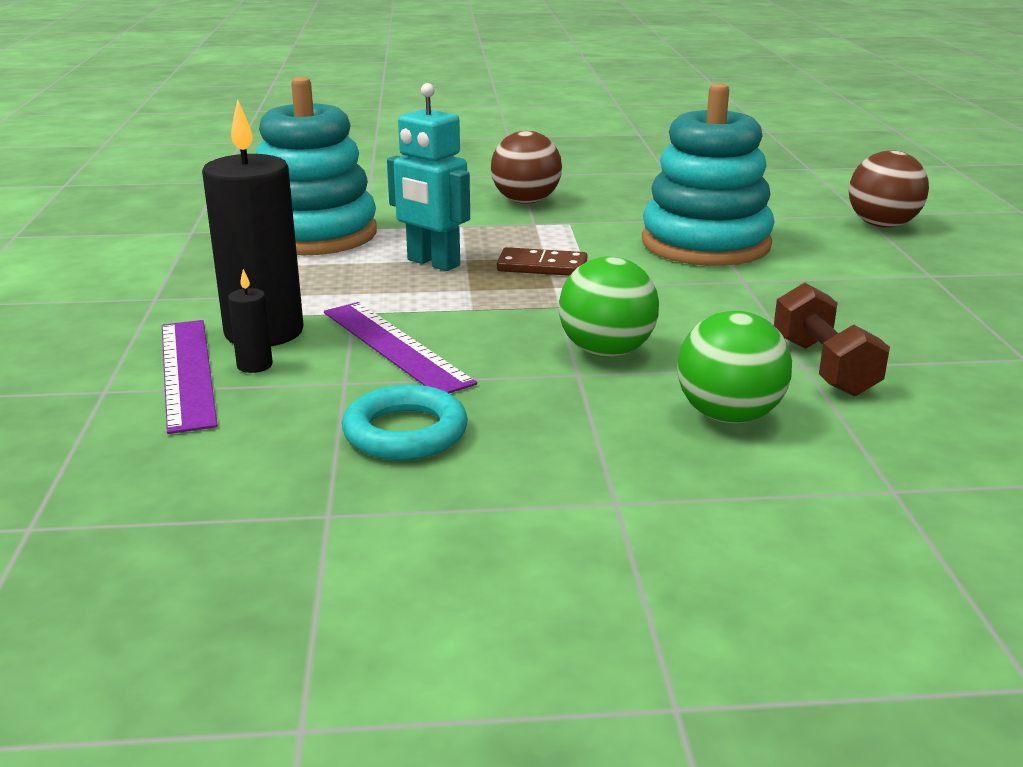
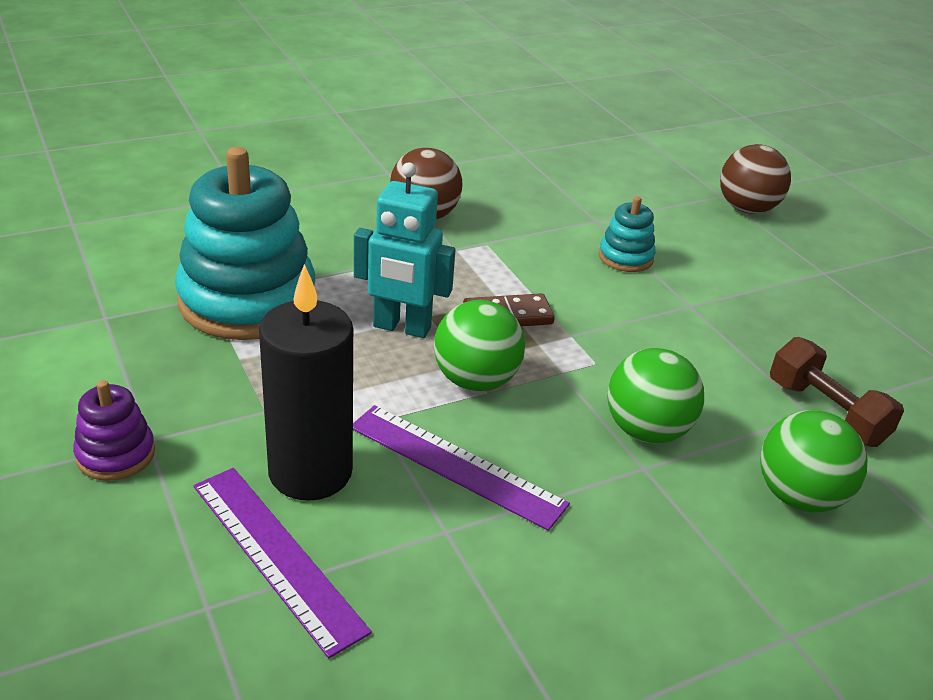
camera: 25 degrees left, 10 degrees up
(122, 302) = (116, 454): none -> purple stacking toy
(254, 365) = (339, 527): black candle -> none
(405, 432) = (555, 591): turquoise ring -> none
(468, 301) = (475, 380): none -> green ball
(705, 244) = (625, 257): turquoise stacking toy -> turquoise stacking toy, size x0.46

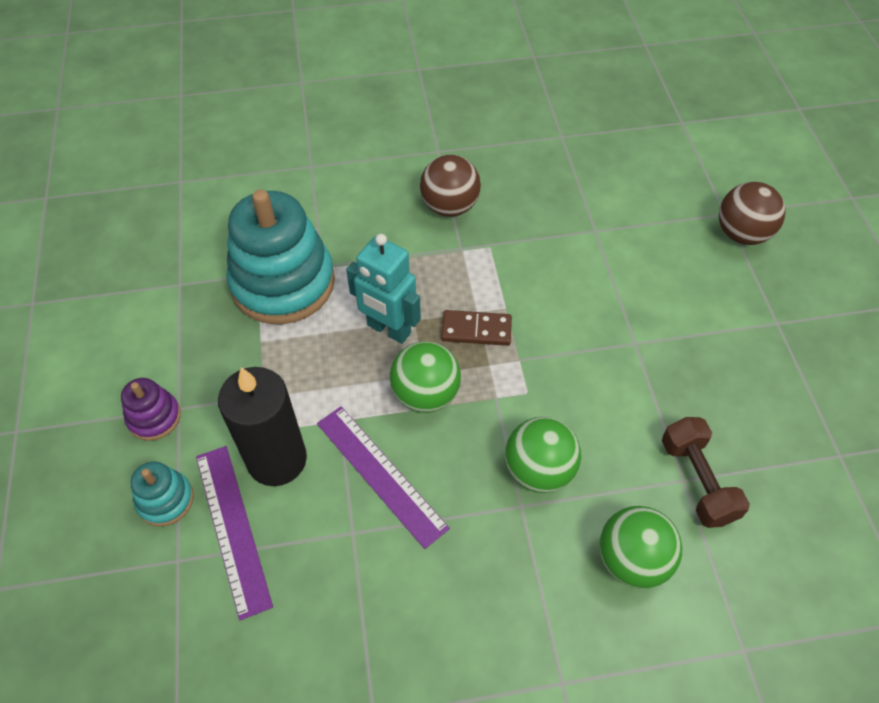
camera: 20 degrees right, 20 degrees up
(625, 257) = (602, 279): turquoise stacking toy -> turquoise stacking toy (165, 500)

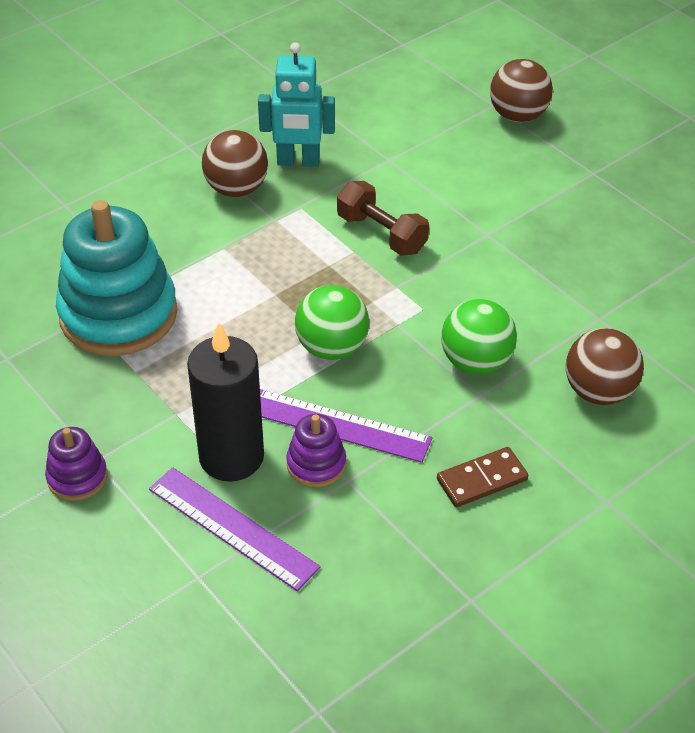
camera: 30 degrees left, 10 degrees down
(165, 500) = (147, 536): turquoise stacking toy -> none
(337, 503) = (316, 464): none -> purple stacking toy
(388, 329) = (256, 311): turquoise robot -> turquoise robot (298, 161)
(476, 330) = (339, 279): brown domino -> brown domino (482, 479)
(632, 560) = (599, 392): green ball -> brown ball
(697, 481) = (610, 314): brown dumbbell -> brown dumbbell (382, 234)

